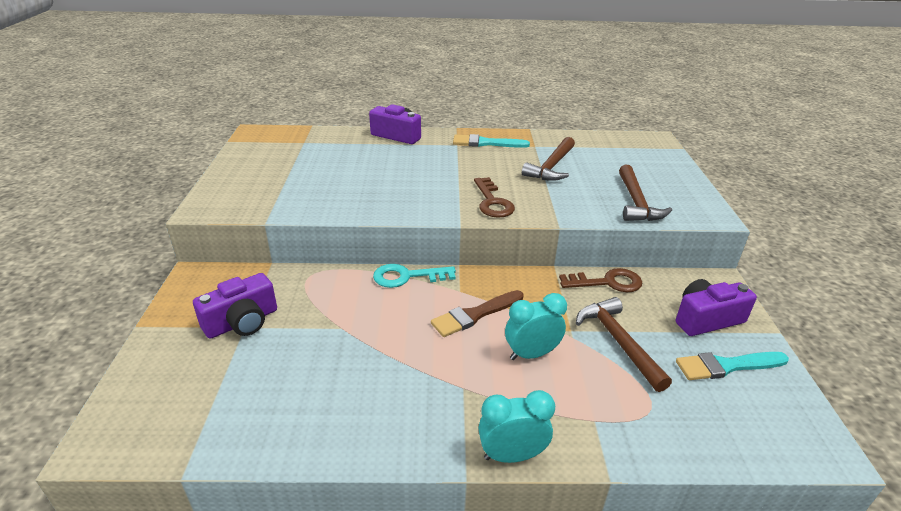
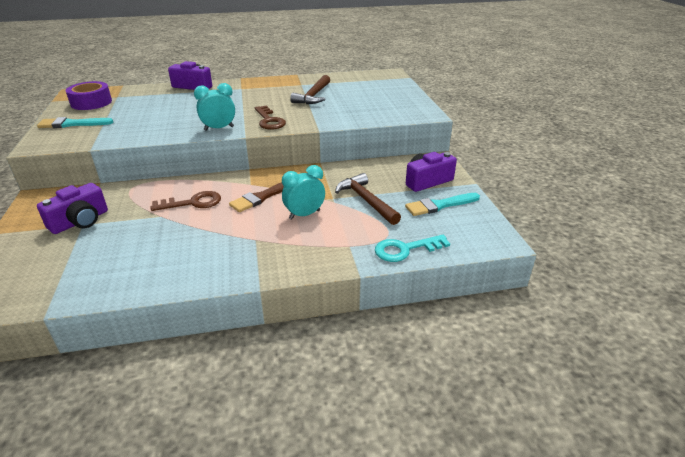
camera: 10 degrees left, 0 degrees up
(273, 148) = (91, 102): none -> purple tape
(407, 277) = (209, 180): turquoise key -> turquoise key (405, 249)
(486, 143) = (263, 85): turquoise brush -> turquoise brush (72, 124)
(512, 455) = (291, 272): turquoise clock -> turquoise clock (219, 128)
(607, 282) = (358, 168): brown key -> brown key (193, 203)
(636, 202) = (375, 111): brown hammer -> none

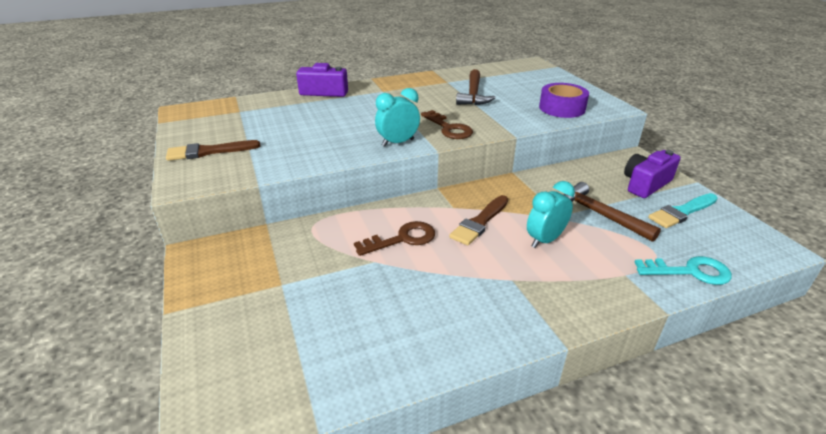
camera: 10 degrees left, 0 degrees up
(72, 124) = (208, 151): turquoise brush -> brown brush
(80, 221) = (276, 280): purple camera -> none
(91, 102) = (212, 121): purple tape -> purple tape (562, 108)
(405, 249) = (690, 271): turquoise key -> turquoise key turned 150 degrees counterclockwise

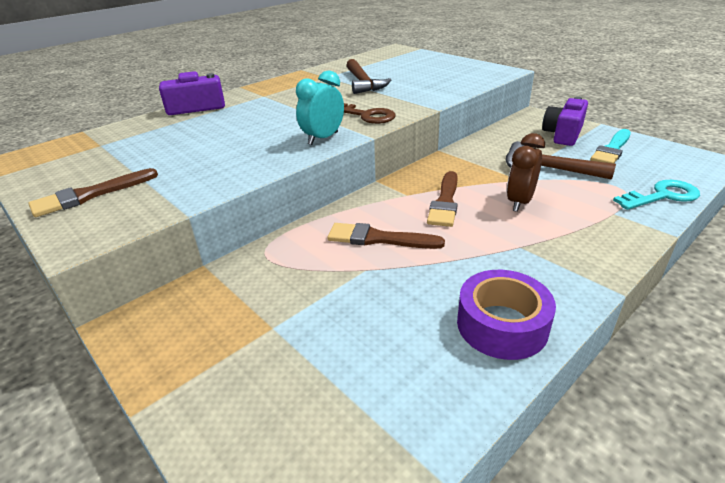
camera: 20 degrees left, 0 degrees up
(402, 239) = (378, 238): brown key -> brown brush
(545, 240) = (519, 202): turquoise clock -> brown clock
(562, 108) = (458, 79): purple tape -> purple tape (502, 325)

